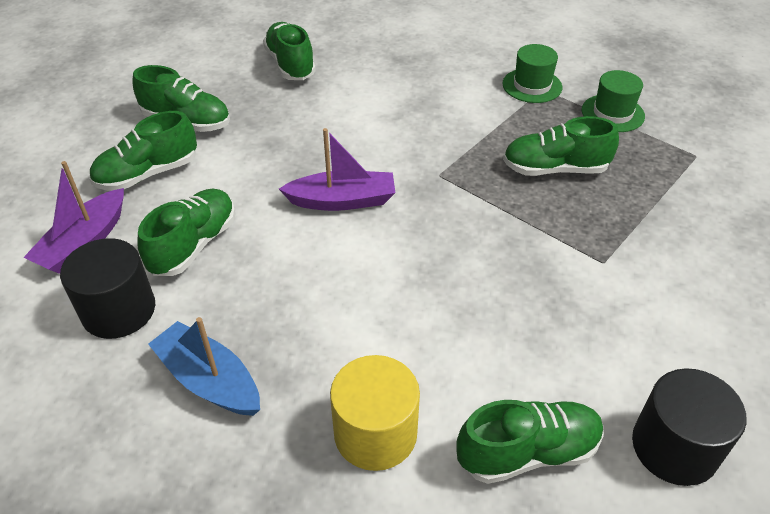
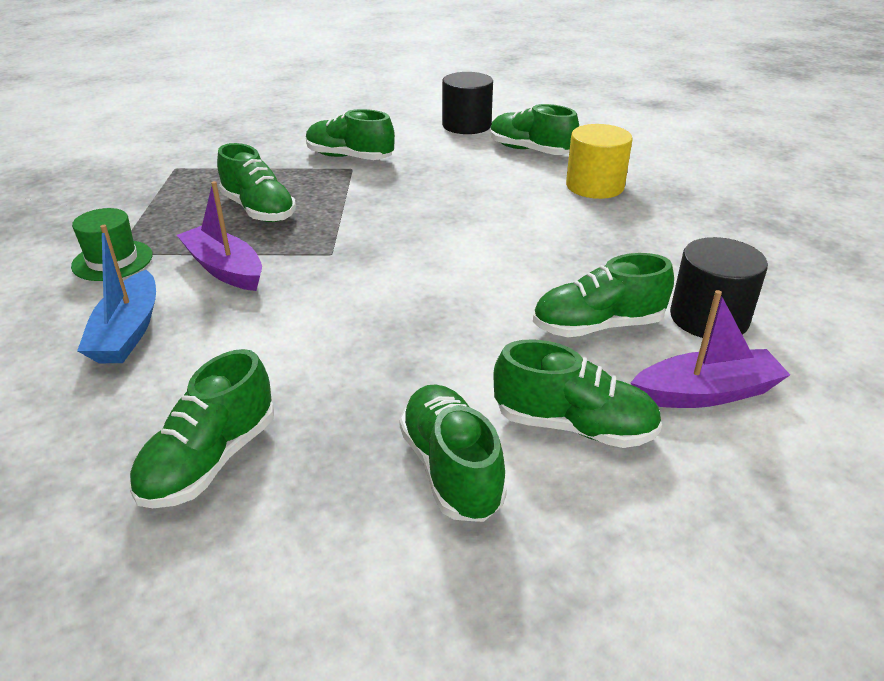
camera: 130 degrees left, 10 degrees down
(209, 380) = (670, 247): blue boat -> blue boat (128, 332)
(342, 201) = (431, 282): purple boat -> purple boat (224, 269)
(612, 113) = (135, 210): green hat -> none
(636, 274) = (349, 157): none -> green shoe

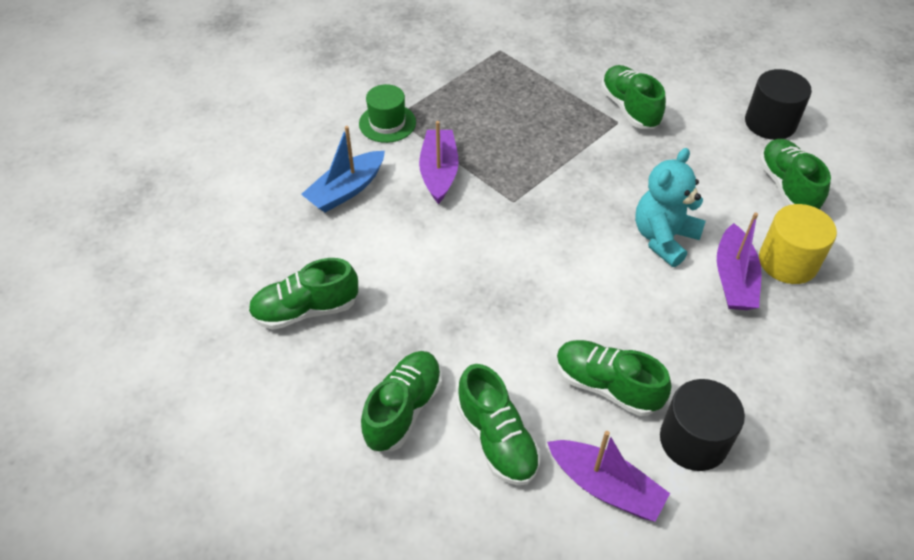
camera: 45 degrees right, 15 degrees up
(259, 210) = (510, 129): green shoe -> none
(493, 215) = (663, 238): none -> turquoise teddy bear
(577, 212) = (734, 279): none -> purple boat

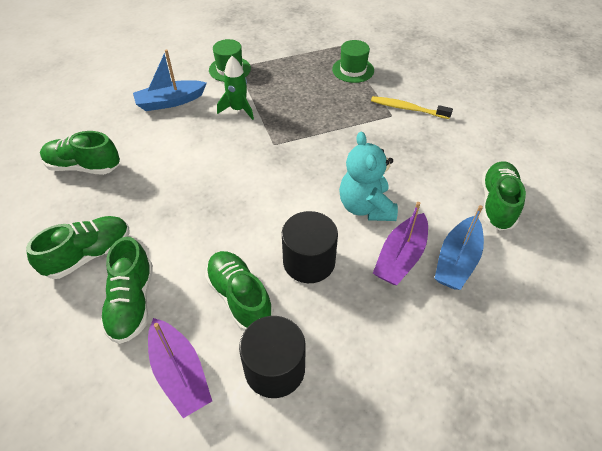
camera: 25 degrees right, 0 degrees up
(439, 172) = (238, 109): purple boat -> green rocket
(536, 78) = (353, 70): none -> green hat
(629, 108) = (407, 109): green shoe -> yellow toothbrush
(663, 238) = (366, 207): turquoise teddy bear -> turquoise teddy bear turned 75 degrees counterclockwise
(770, 123) = (516, 152): black cylinder -> black cylinder (309, 261)
(788, 262) = (456, 261): yellow cylinder -> blue boat

